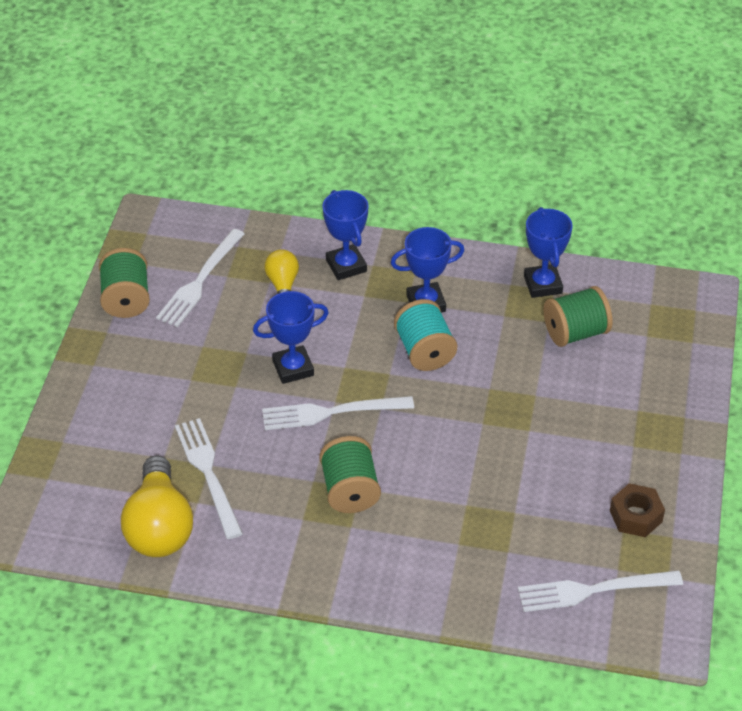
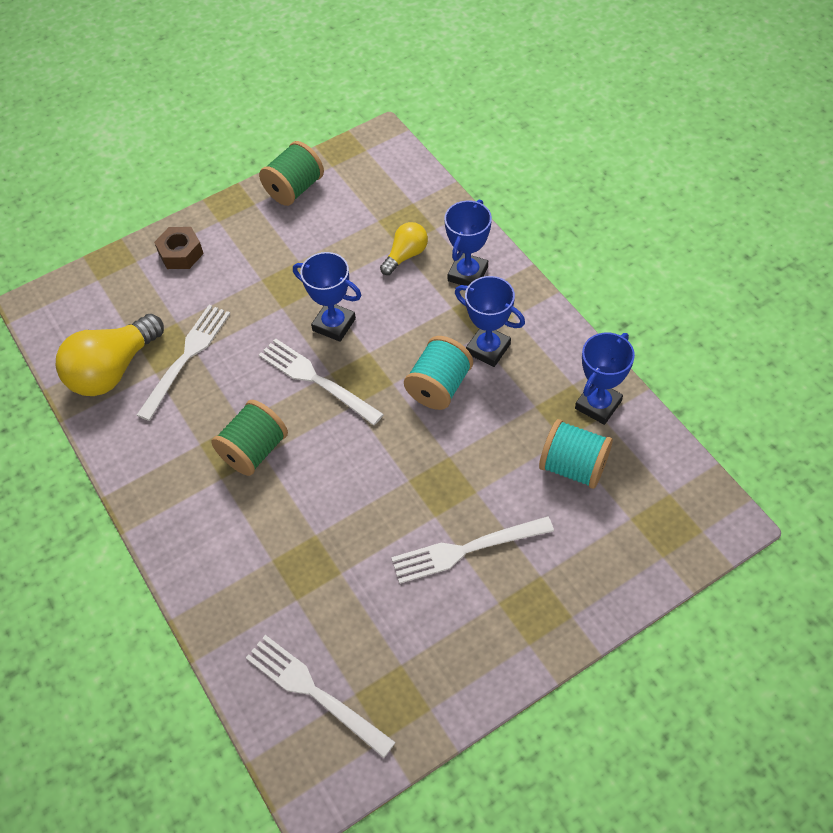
camera: 50 degrees right, 10 degrees up
(199, 282) = (355, 211): white fork -> white fork (465, 550)
(575, 332) = (573, 466): green spool -> turquoise spool
(635, 516) = (424, 663): brown nut -> brown nut (181, 253)

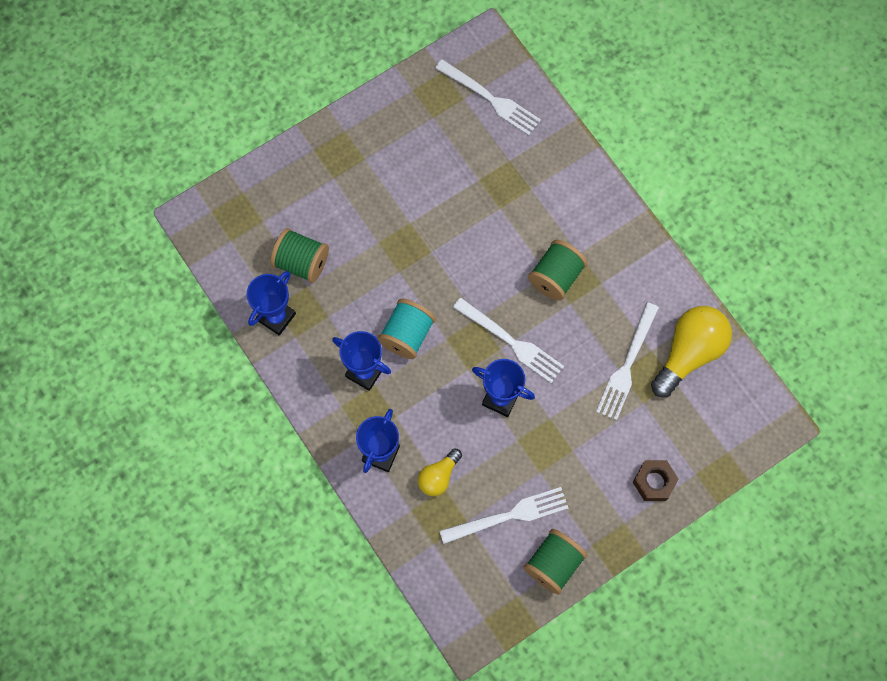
camera: 175 degrees right, 15 degrees up
(465, 550) = (387, 196): white fork -> white fork (509, 515)
(573, 466) = (301, 262): turquoise spool -> green spool

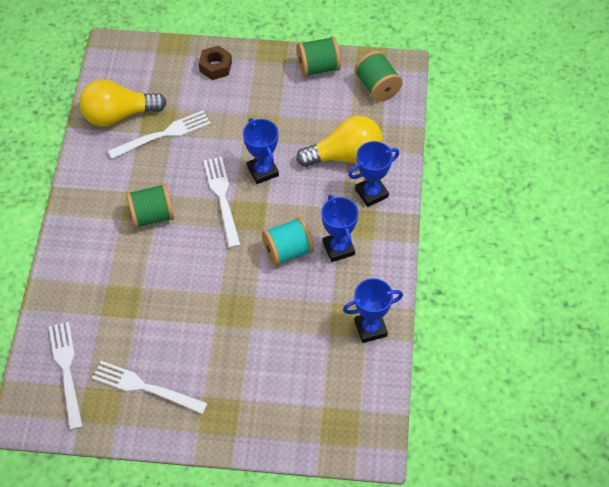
camera: 140 degrees left, 15 degrees down
(301, 262) = (319, 354): green spool -> green spool (377, 87)
(438, 476) = (345, 156): yellow light bulb -> yellow light bulb, size x1.83
(509, 515) = (320, 107): white fork -> white fork (144, 387)

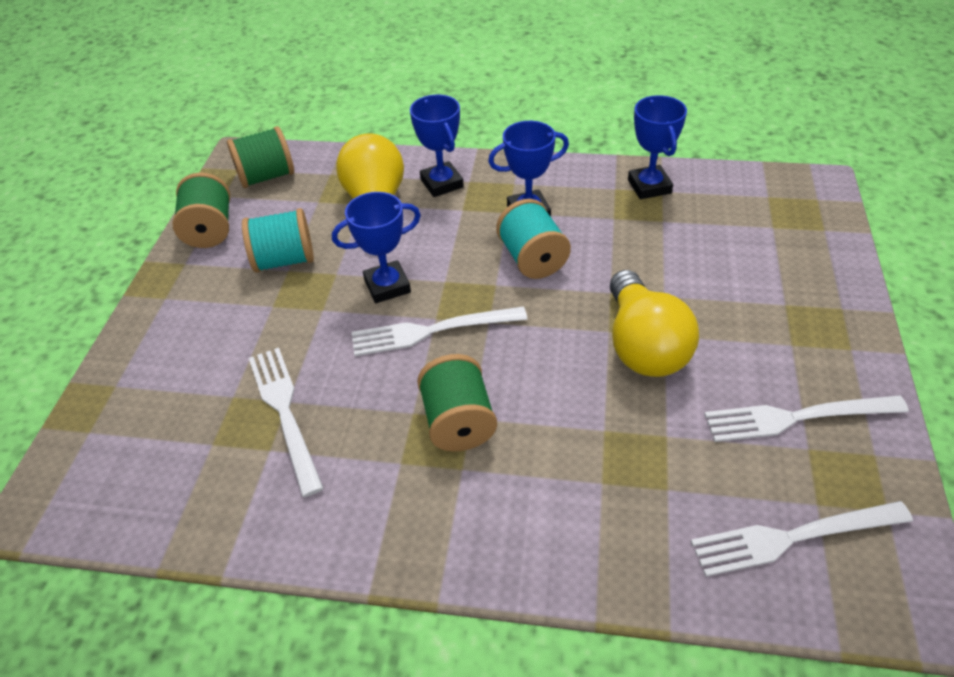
camera: 85 degrees left, 10 degrees down
(118, 115) = (218, 485): yellow light bulb -> yellow light bulb (643, 345)
(144, 387) = (795, 418): white fork -> white fork turned 60 degrees clockwise
(215, 67) = (159, 345): brown nut -> none
(288, 113) = (284, 260): none -> turquoise spool

